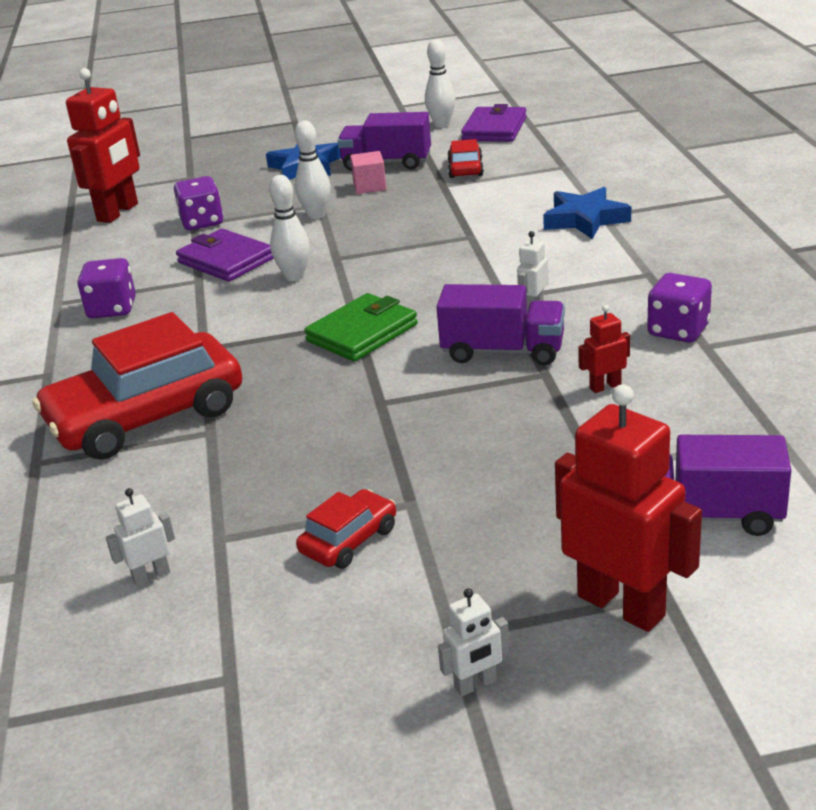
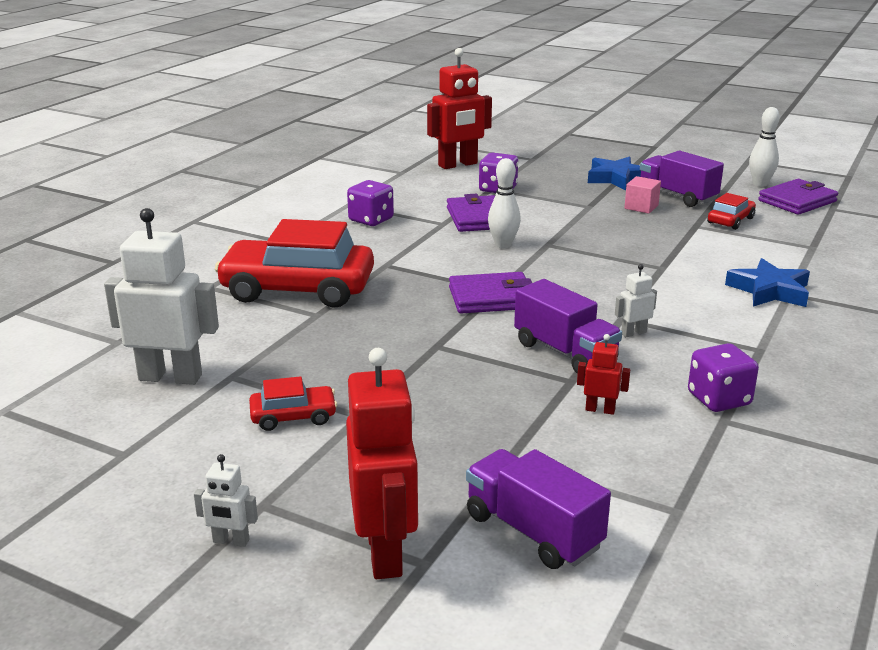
camera: 35 degrees right, 5 degrees down
(151, 576) = (170, 377): white robot -> white robot, size x2.20
(316, 215) = (576, 212): white bowling pin -> none
(362, 333) = (491, 298): green wallet -> purple wallet

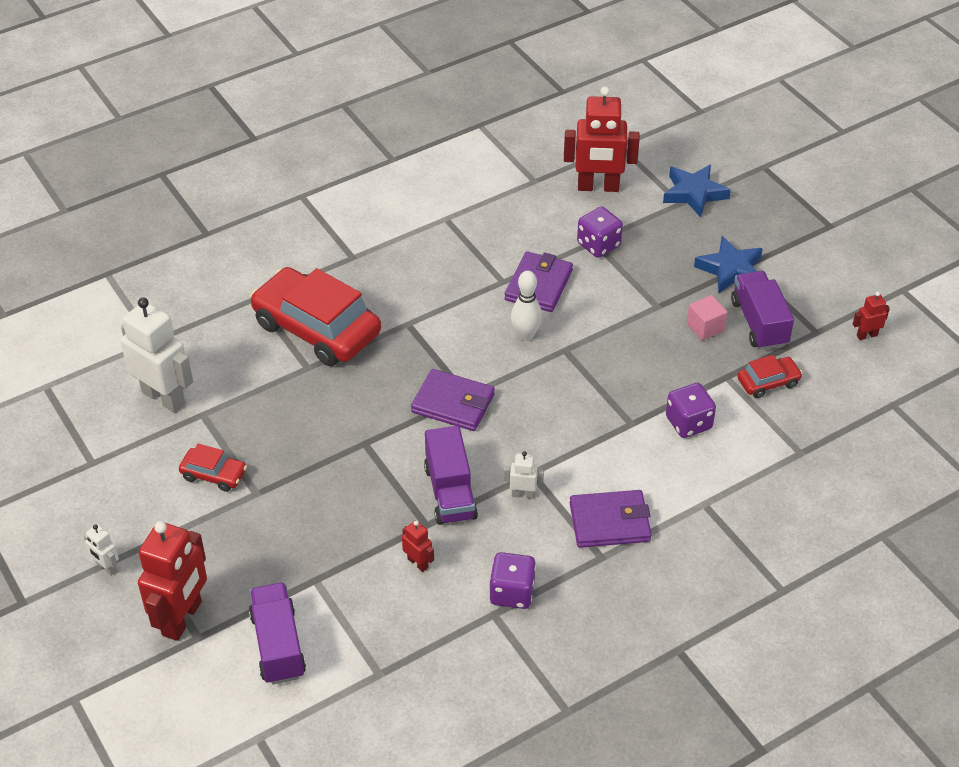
camera: 30 degrees right, 20 degrees up
(371, 220) = (446, 251): purple dice -> purple dice (688, 423)
(760, 184) = (866, 335): white bowling pin -> red robot
(769, 290) = (690, 493): blue star -> blue star (694, 193)
(797, 201) = (871, 378): purple wallet -> purple wallet (609, 522)

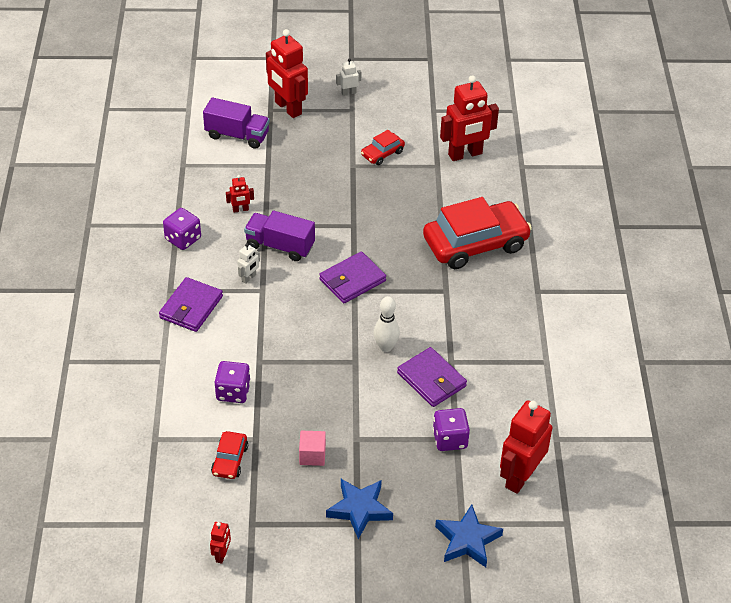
camera: 120 degrees right, 0 degrees up
(164, 397) = (465, 154): white robot -> red robot
(759, 323) = (290, 492): purple truck -> none

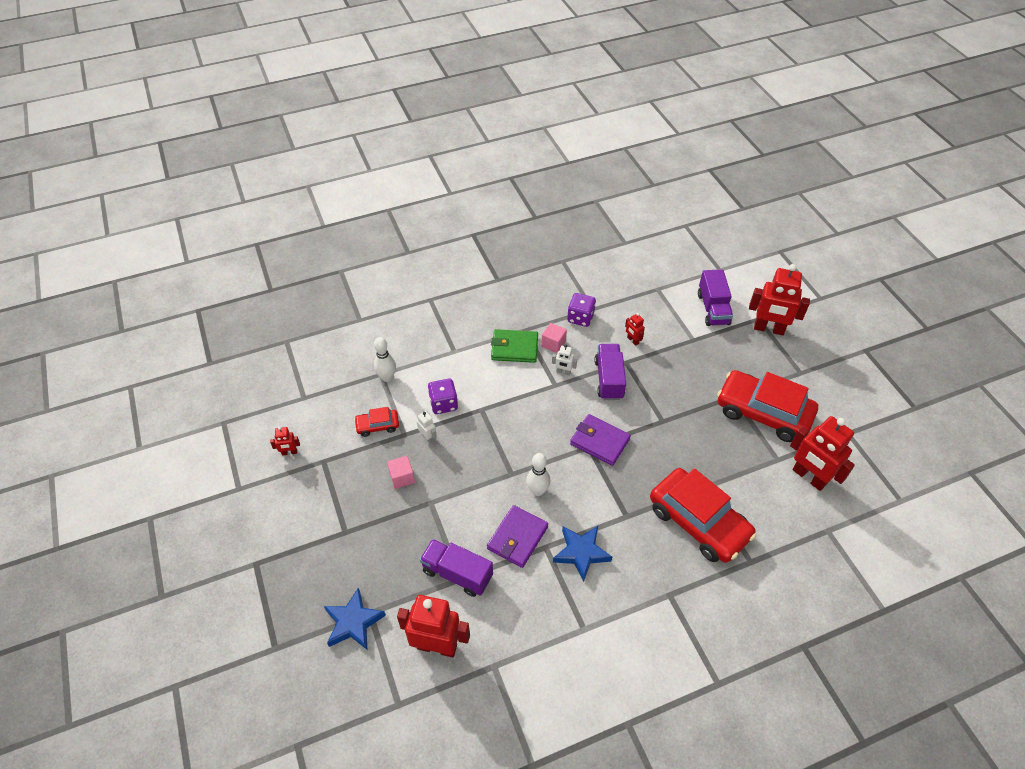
camera: 70 degrees right, 5 degrees up
(164, 434) = (387, 377): none -> white bowling pin
(191, 307) = (514, 348): purple wallet -> green wallet
(205, 273) = (553, 344): none -> pink cube
(288, 108) = (768, 329): red robot -> red robot turned 105 degrees counterclockwise
(348, 93) = (820, 363): white robot -> white robot (428, 437)
(359, 509) = (359, 529): blue star -> blue star (581, 553)
(382, 153) = (763, 413): red car -> red car, size x2.19
(450, 439) = (457, 574): purple dice -> purple truck

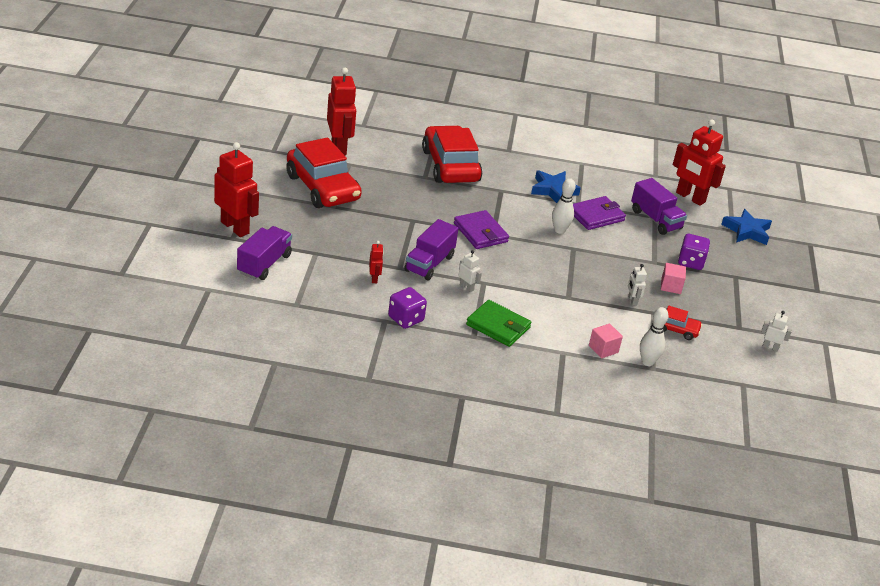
camera: 155 degrees left, 15 degrees down
(289, 452) = (770, 347): red robot -> white robot
(443, 404) = (602, 317): purple dice -> purple dice (690, 262)
(553, 344) = (455, 311): pink cube -> pink cube (603, 349)

